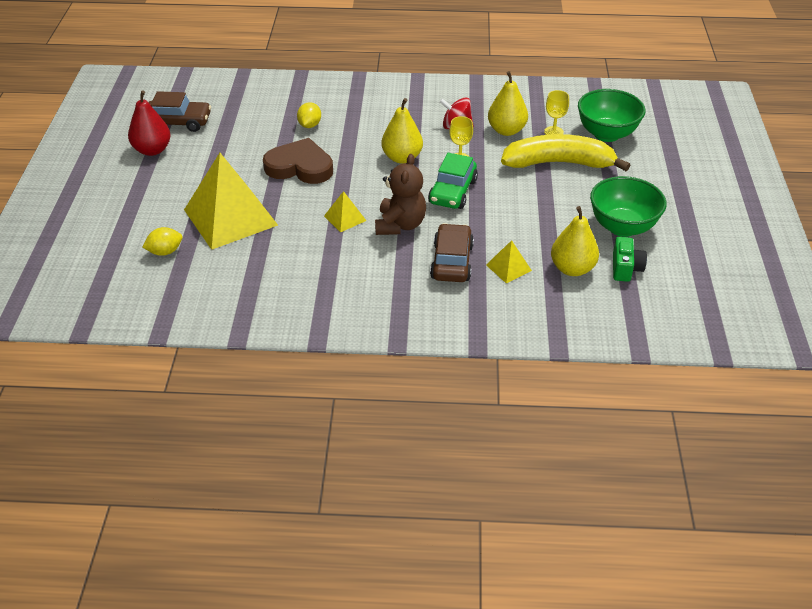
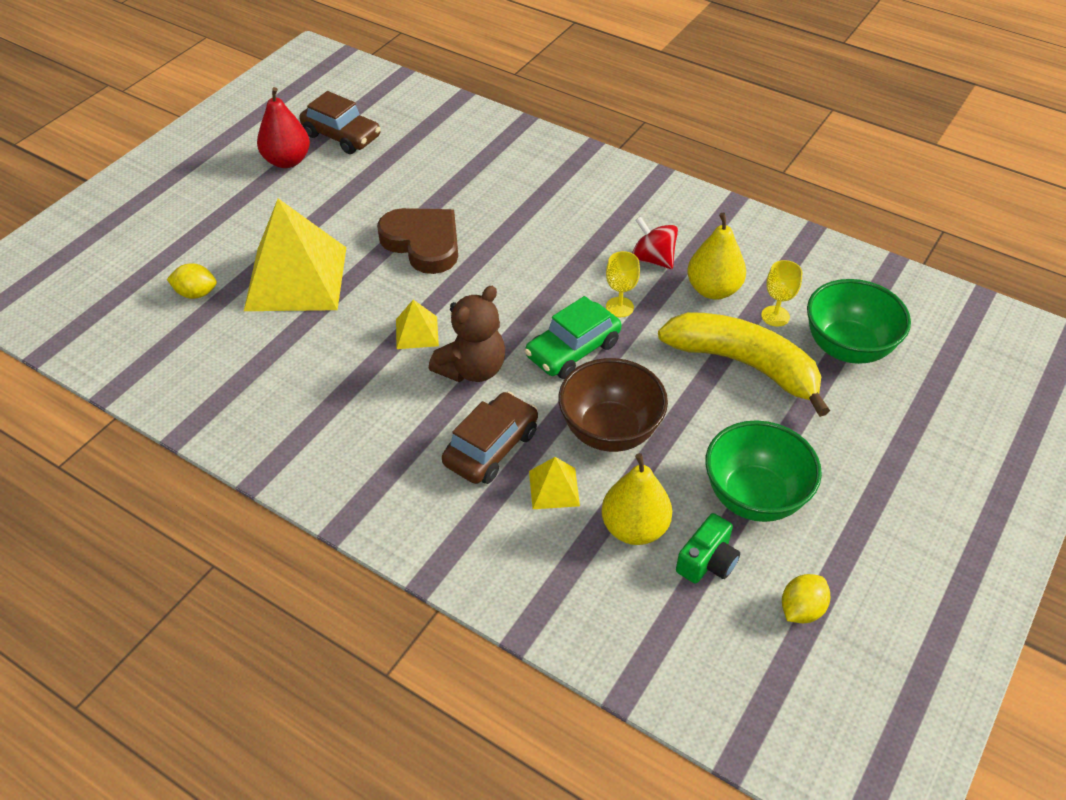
camera: 30 degrees right, 5 degrees up
(309, 125) = (479, 192): yellow lemon -> yellow lemon (801, 609)
(402, 158) = (550, 277): yellow pear -> none
(514, 226) = (610, 431): none -> brown bowl

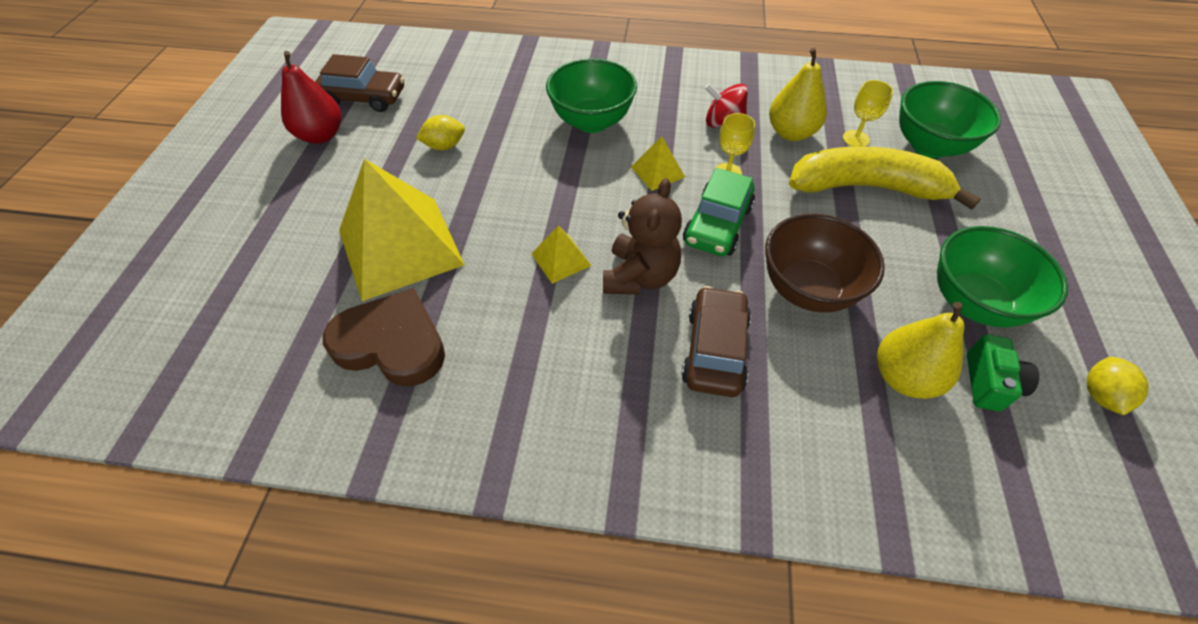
camera: 25 degrees left, 5 degrees up
(196, 293) = (295, 300): yellow lemon -> yellow lemon (444, 146)
(423, 243) = (509, 172): brown heart -> brown heart (391, 343)
(528, 219) = (591, 121): none -> green bowl
(554, 488) = (803, 368): yellow pyramid -> yellow pyramid (657, 172)

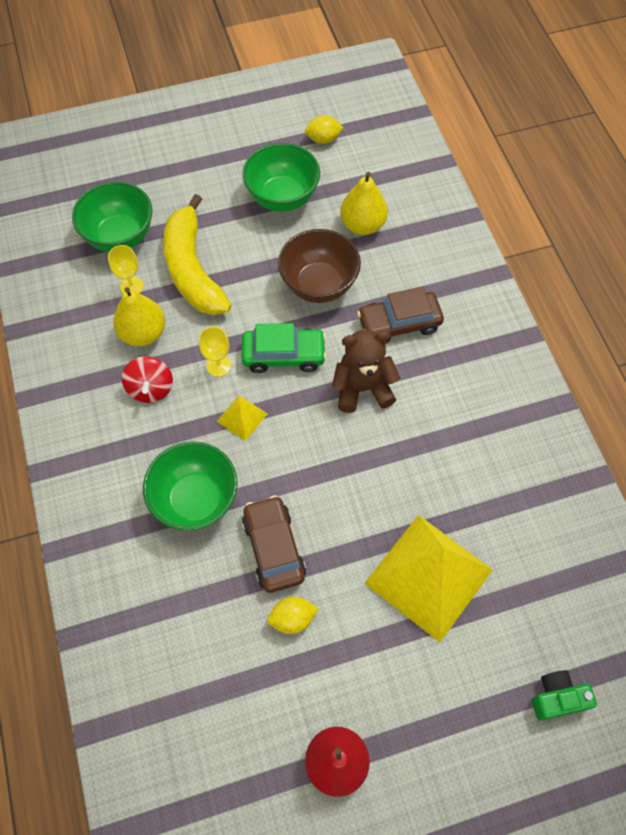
camera: 115 degrees left, 10 degrees up
(364, 98) = (256, 762): brown car -> brown car (274, 548)
(391, 343) = (511, 523): brown heart -> none
(444, 146) = (292, 618): yellow lemon -> yellow lemon turned 60 degrees counterclockwise
(561, 259) = (375, 448): yellow pyramid -> none
(989, 383) = (343, 186): green camera -> green camera (557, 698)

